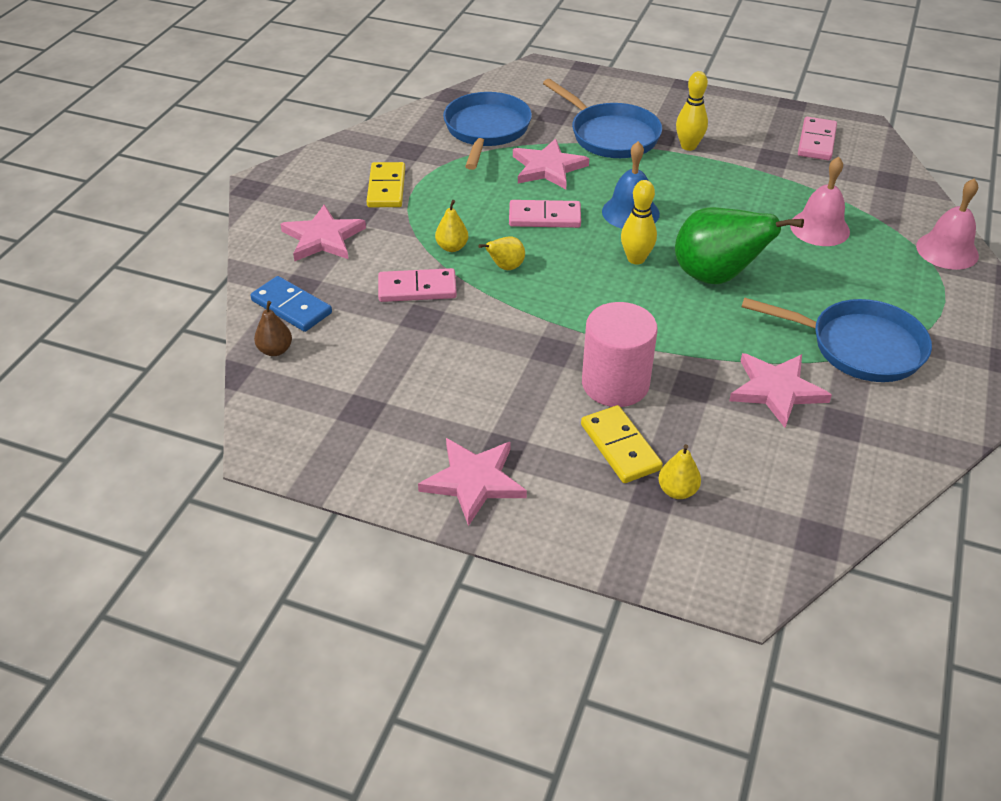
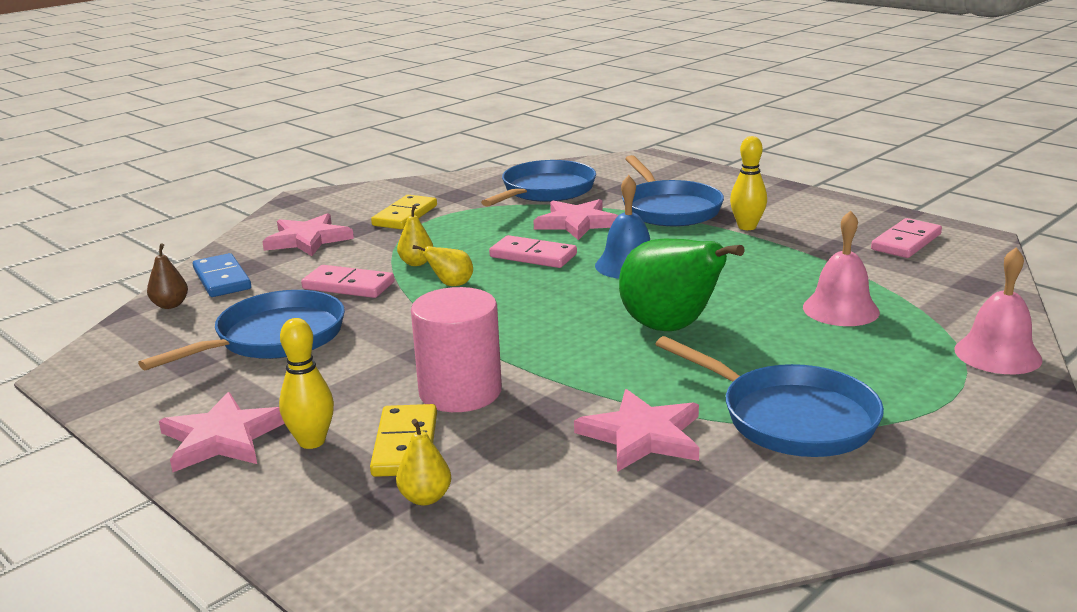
camera: 25 degrees right, 20 degrees down
(411, 366) = (273, 338): none -> blue pan
(636, 259) = (595, 300): yellow bowling pin -> yellow bowling pin (312, 441)

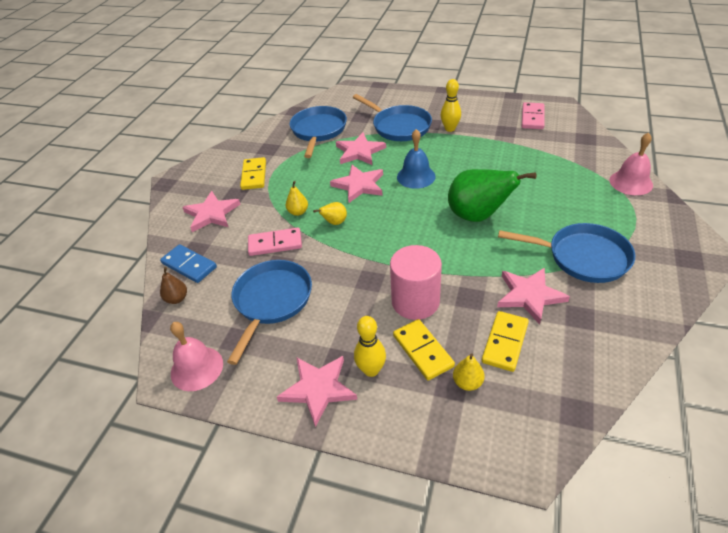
camera: 25 degrees left, 20 degrees up
(533, 256) = (359, 185): pink domino -> pink star
(536, 474) = (504, 342): none -> yellow domino
(840, 309) = (543, 175): pink bell -> pink bell (197, 368)

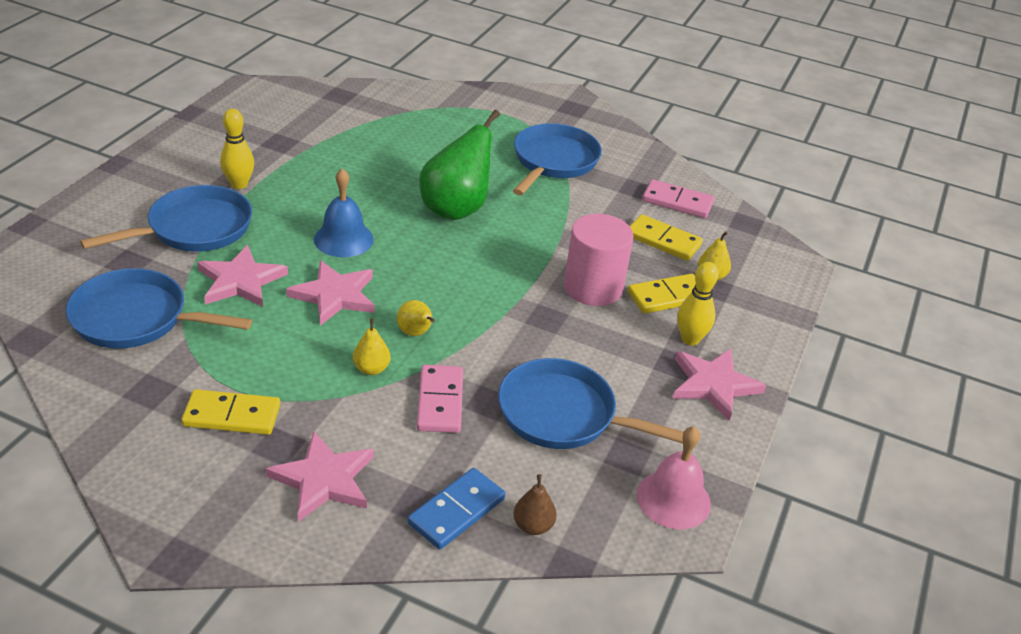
camera: 90 degrees left, 5 degrees down
(529, 295) = (601, 209): pink star -> none
(532, 118) = (264, 115): pink domino -> pink domino (677, 202)
(631, 182) = (443, 97): pink bell -> none

